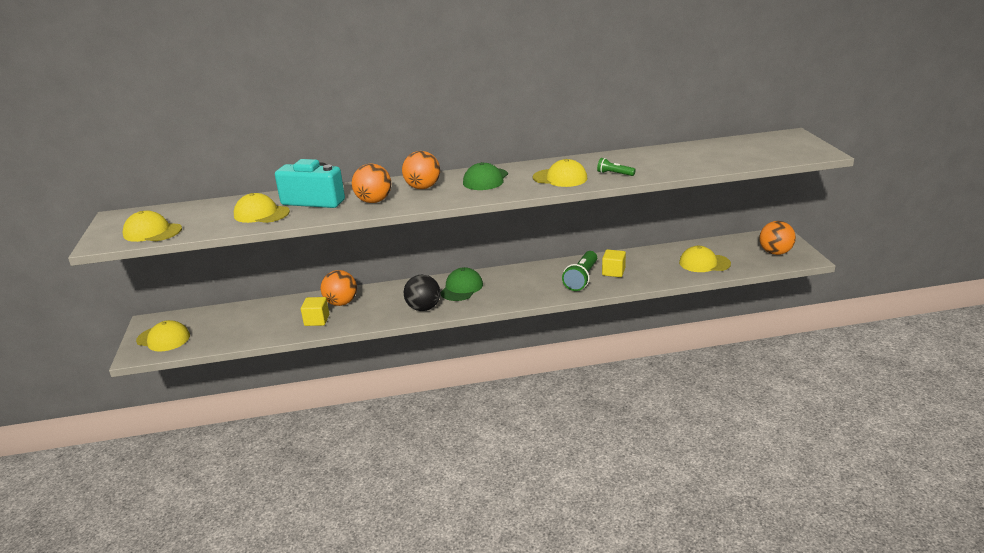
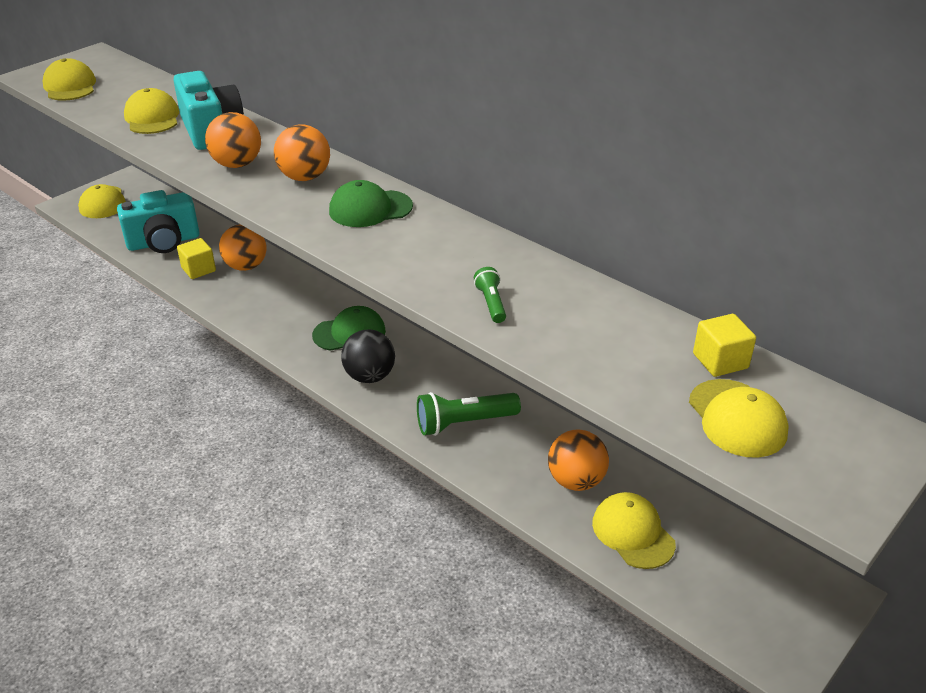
camera: 50 degrees right, 10 degrees up
(261, 325) = (163, 242): none -> turquoise camera
(423, 308) = (280, 327): black ball -> black ball (369, 376)
(560, 178) = (429, 263): yellow cap -> yellow cap (737, 418)
(613, 272) = (511, 445): yellow cube -> yellow cube (720, 361)
(775, 252) = (761, 611): orange ball -> orange ball (576, 481)

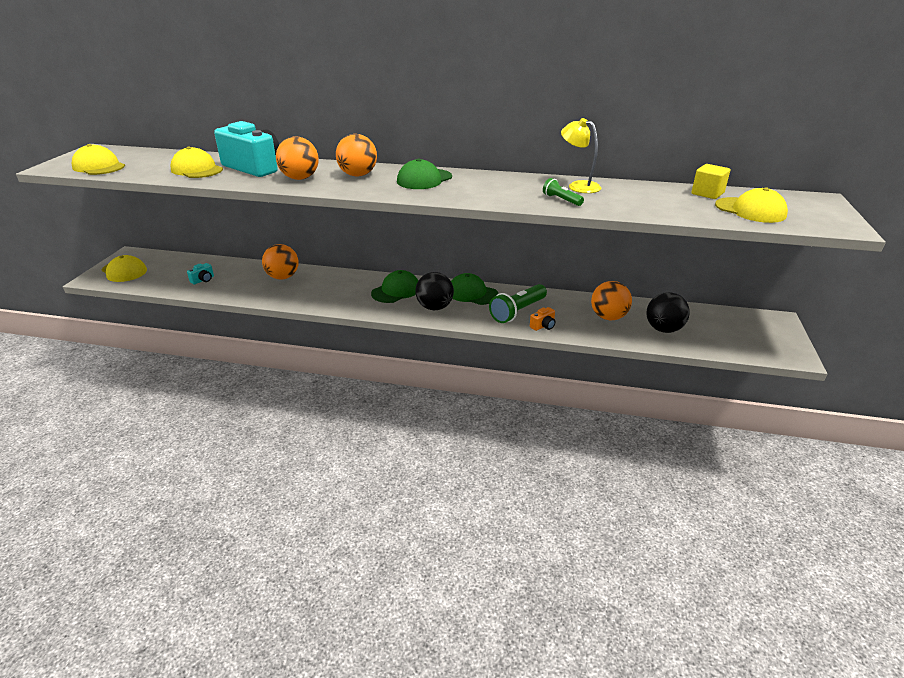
camera: 30 degrees left, 5 degrees down
(163, 242) = (203, 280): turquoise camera -> turquoise camera, size x0.41
(198, 269) = (249, 287): yellow cube -> none
(436, 371) = (472, 293): none -> green cap
(473, 459) = (543, 326): none -> orange camera
(550, 283) = (578, 186): none -> yellow lamp
(633, 533) = (663, 329): yellow cap -> black ball

